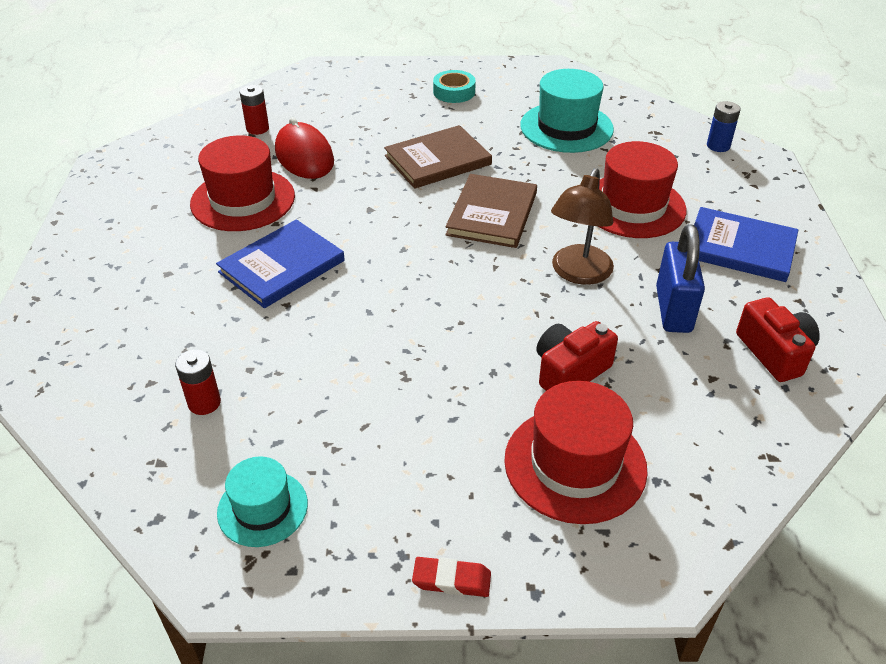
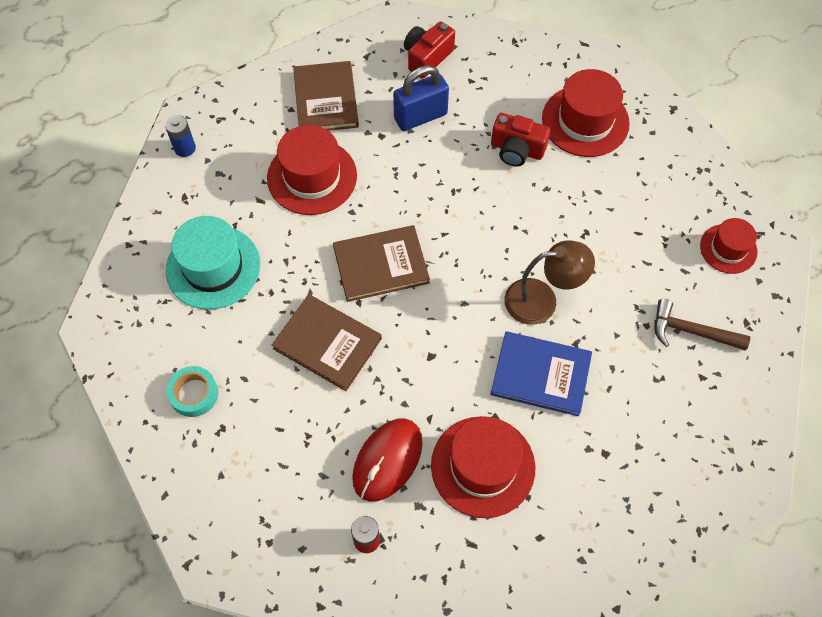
camera: 120 degrees left, 20 degrees up
(204, 403) = (691, 331): red battery -> brown hammer
(262, 508) = (728, 249): turquoise hat -> red hat
(451, 580) = (695, 143): red eraser -> none
(578, 273) = (418, 181): brown lamp -> brown lamp (542, 300)
(740, 248) = (326, 99): blue book -> brown book

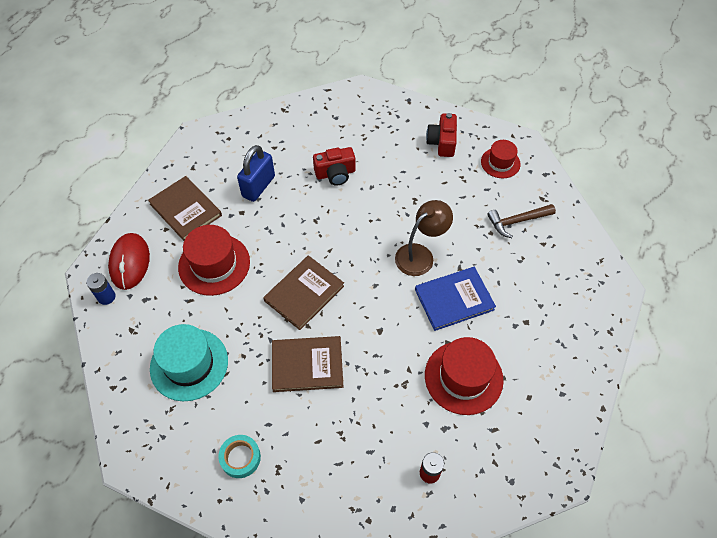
camera: 35 degrees left, 5 degrees down
(387, 460) = (403, 413): red mouse -> red mouse (130, 262)
(427, 57) = (234, 148): red camera -> red camera (442, 142)
(585, 121) = (363, 134): red hat -> none

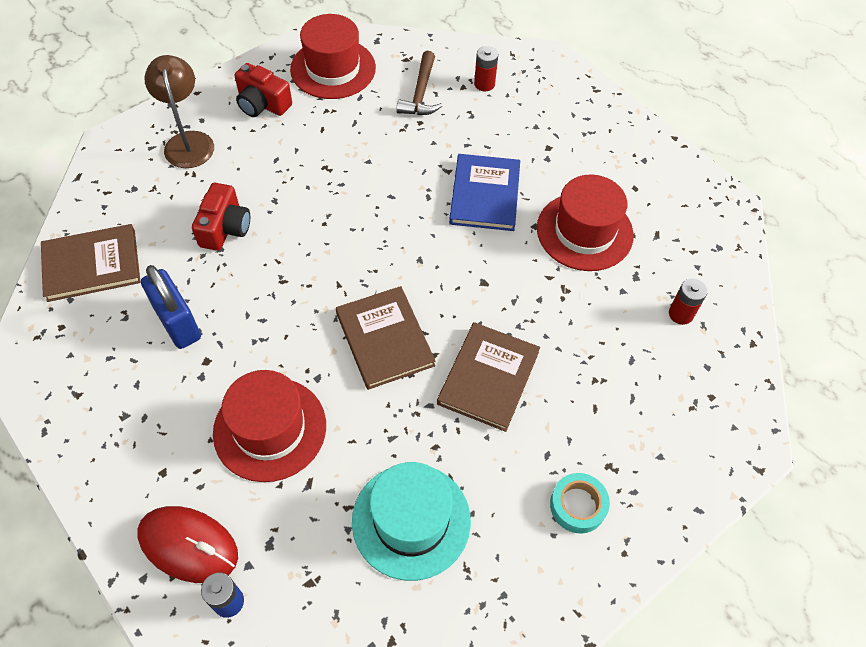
camera: 65 degrees left, 0 degrees up
(186, 209) = (147, 431): brown book -> brown book (92, 265)
(420, 255) = (406, 197): brown lamp -> brown lamp (188, 141)
(500, 163) = (333, 69): red hat -> red hat, size x1.65
(556, 255) = (484, 84): none -> red battery

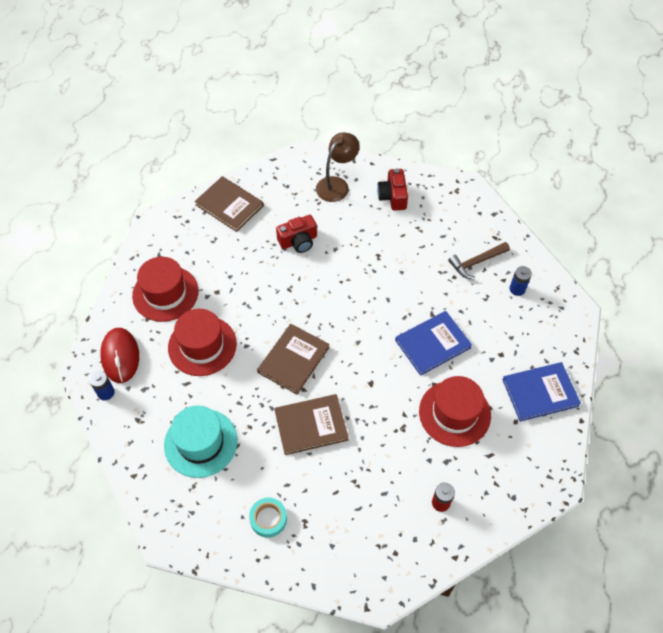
camera: 55 degrees right, 0 degrees up
(178, 323) = (227, 264): blue padlock -> none
(333, 69) = (451, 209): red hat -> red hat (165, 293)
(484, 84) = (517, 289): red battery -> blue battery
(618, 147) = (540, 392): none -> blue book

